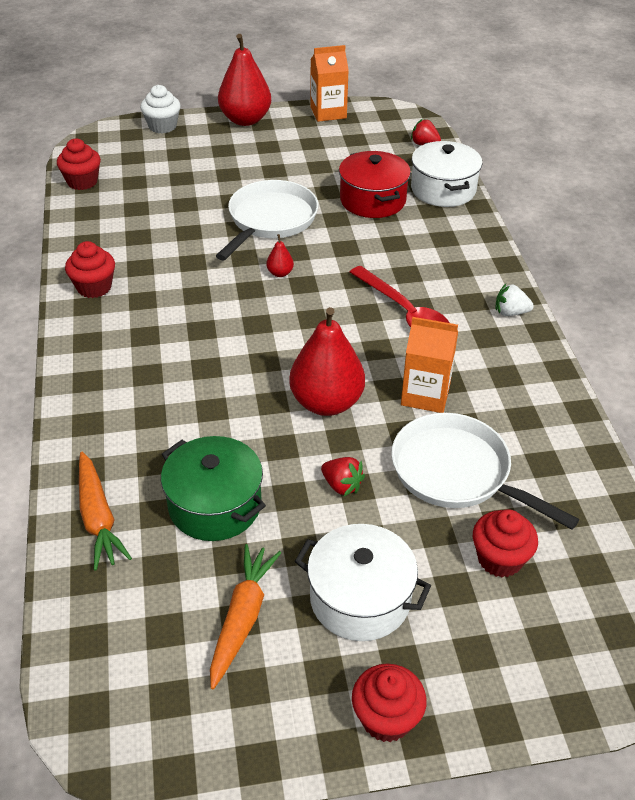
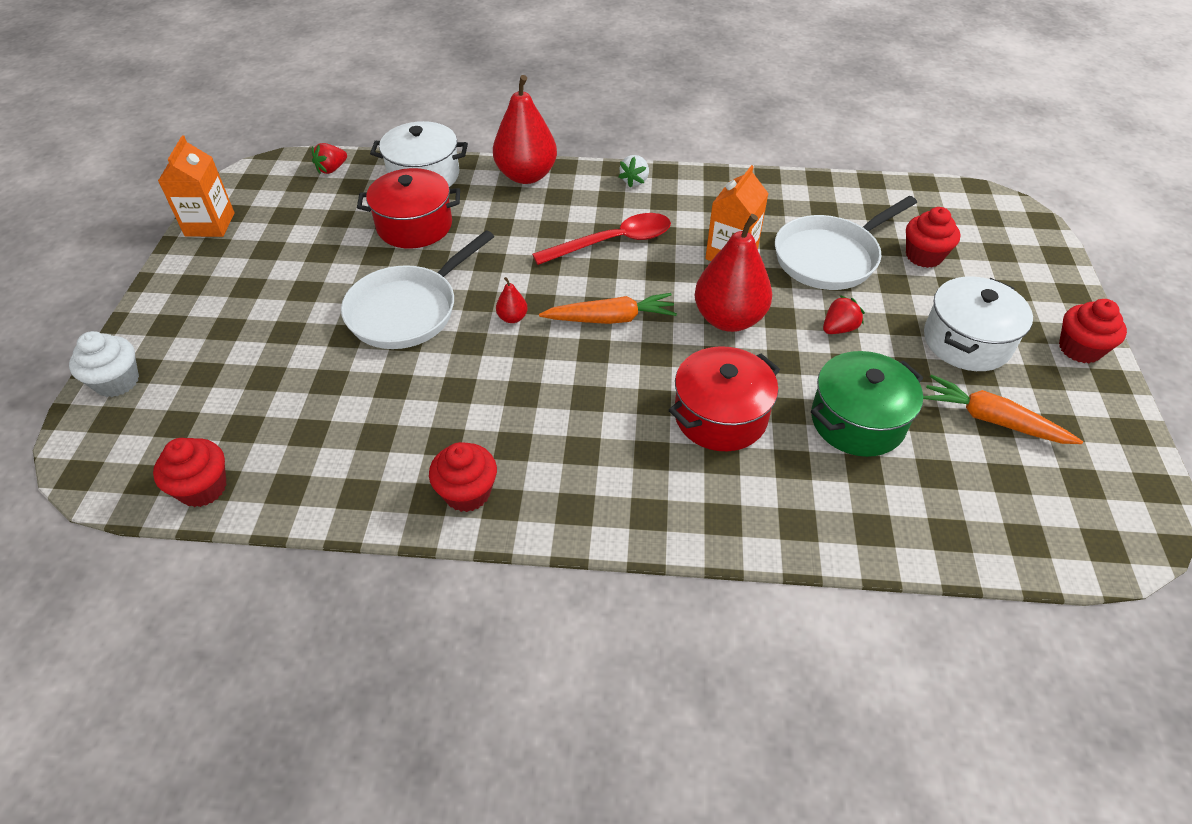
camera: 75 degrees left, 5 degrees up
(98, 517) = (869, 519): orange carrot -> orange carrot (610, 319)
(199, 410) = (720, 416): none -> red pot
(245, 120) = (168, 297): red pear -> red pear (526, 175)
(270, 220) = (408, 310): white pan -> white pan turned 90 degrees counterclockwise

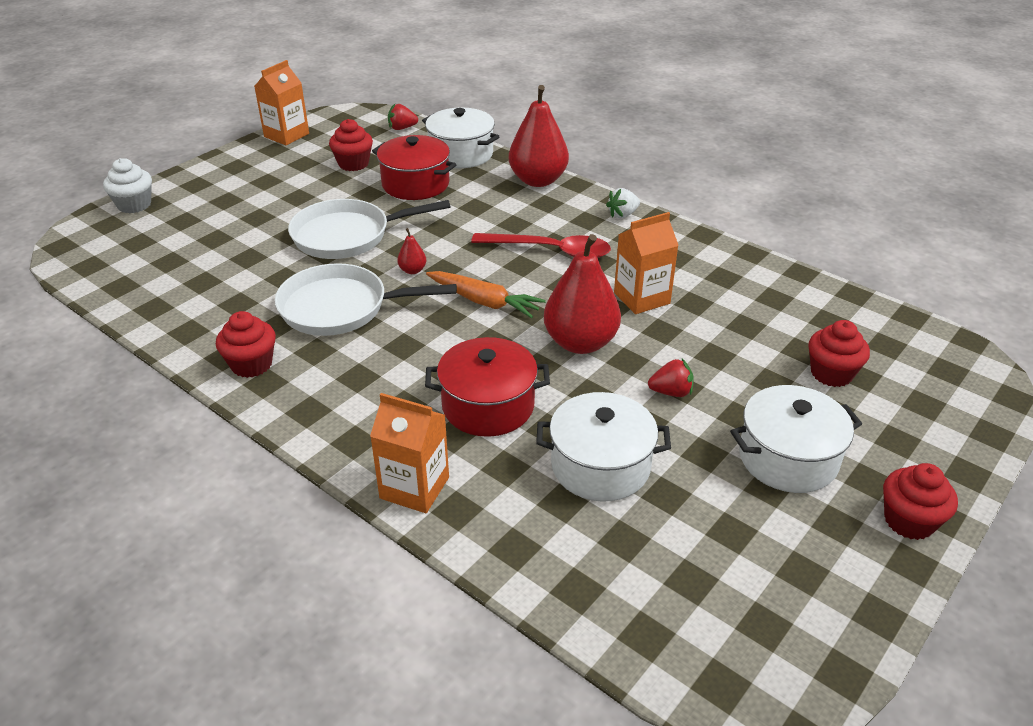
camera: 35 degrees right, 10 degrees down
(203, 488) = (110, 284): red cupcake -> red cupcake (353, 164)
(745, 525) = (414, 488): none -> orange carton
(830, 257) = (732, 336): white pan -> white pan (341, 308)
(857, 421) = (600, 466): green pot -> white pot
(992, 420) = (733, 529): orange carrot -> none

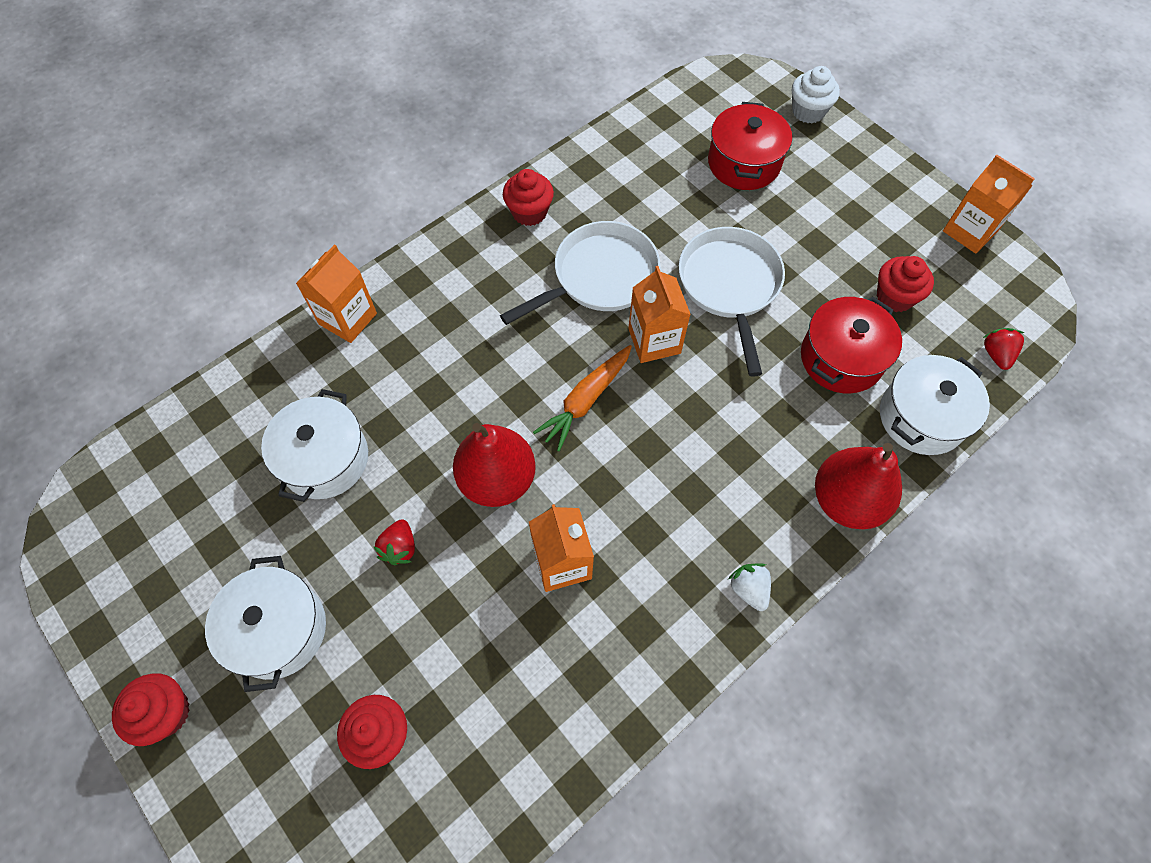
camera: 100 degrees right, 25 degrees up
(341, 308) = (599, 277): white pan -> white pan turned 45 degrees clockwise
(412, 270) = (654, 341): red pear -> orange carton
(488, 406) = (427, 382): red pot -> red pot (744, 163)
(550, 251) = (673, 483): red spoon -> none

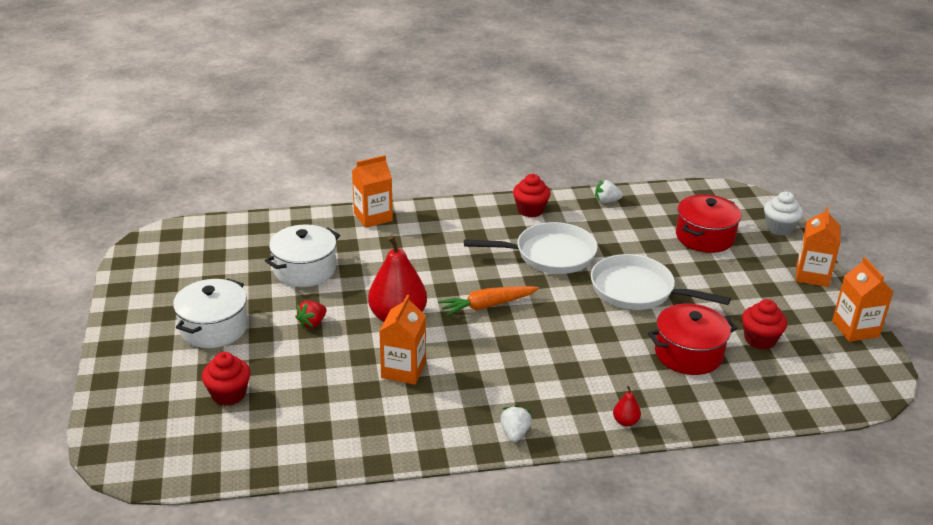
camera: 30 degrees right, 30 degrees down
(166, 712) = (126, 335): red cupcake -> none
(604, 155) = (606, 201): none -> white strawberry
(654, 341) = (559, 296): orange carton -> orange carton (812, 275)
(730, 286) = (638, 290): white pan -> white pan turned 90 degrees counterclockwise
(846, 500) = (625, 421): red pear -> red pear, size x0.42
(921, 417) = (723, 405): white pot -> none
(996, 354) = (816, 398): red strawberry -> none

